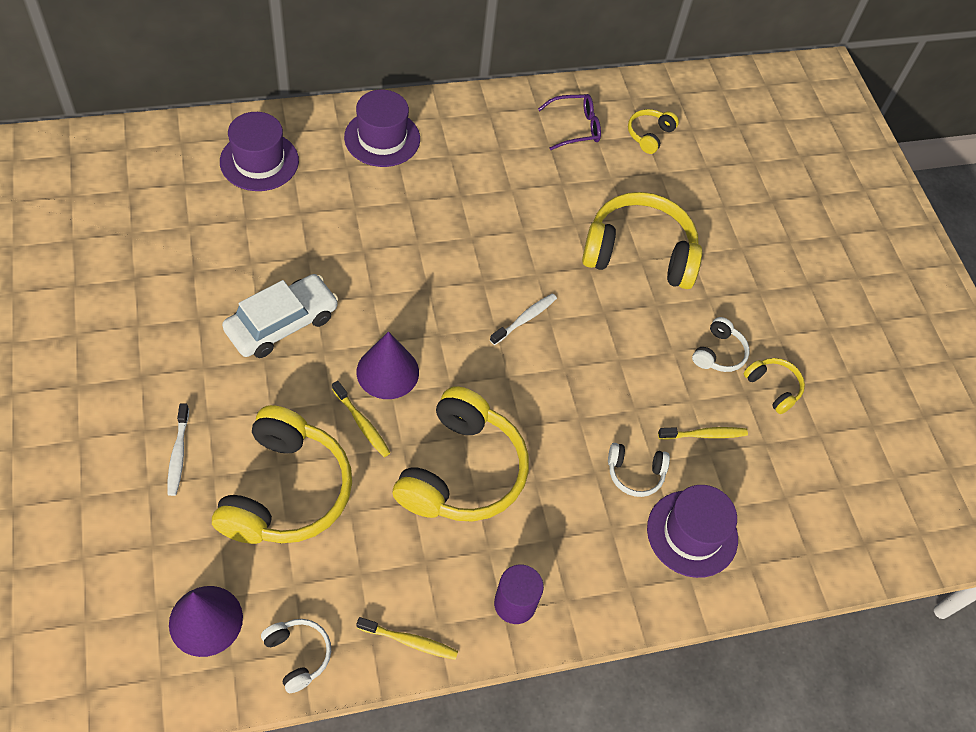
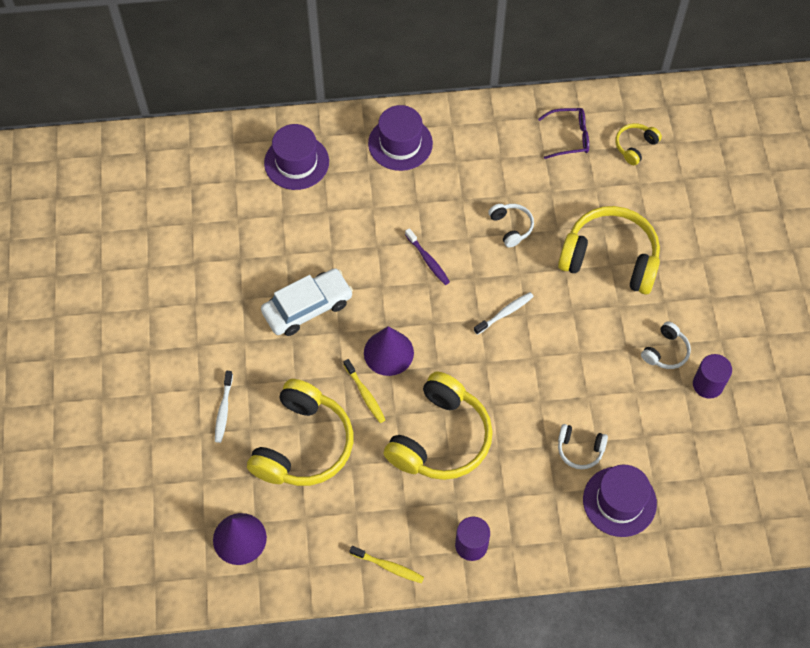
camera: 15 degrees right, 5 degrees up
(298, 655) = (305, 569): white headphones -> white headphones (511, 227)
(426, 263) = (428, 260): none -> purple toothbrush
(704, 435) = (642, 421): yellow toothbrush -> none
(773, 388) = (708, 384): yellow headphones -> purple cylinder

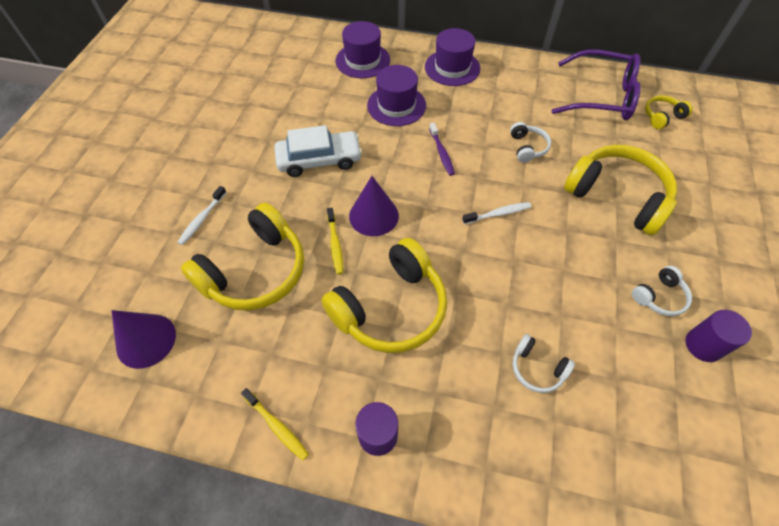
camera: 20 degrees right, 5 degrees down
(569, 137) = (601, 96): purple glasses -> purple glasses, size x1.79
(619, 501) = (569, 445): purple hat -> purple hat (396, 105)

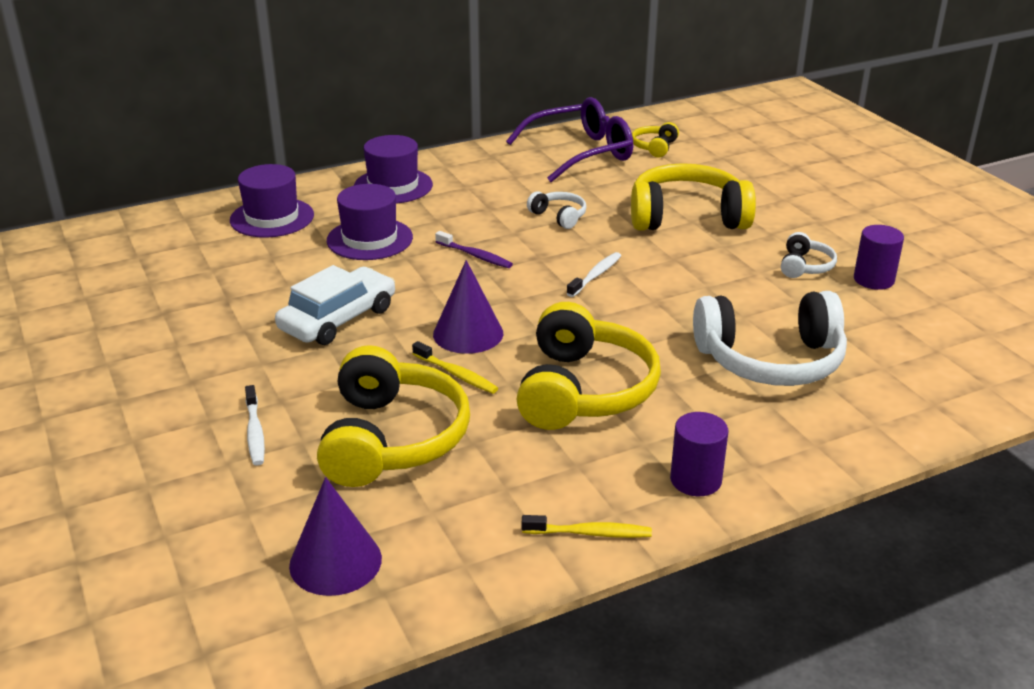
camera: 40 degrees left, 25 degrees down
(537, 368) = (770, 360): white headphones -> white headphones, size x2.14

